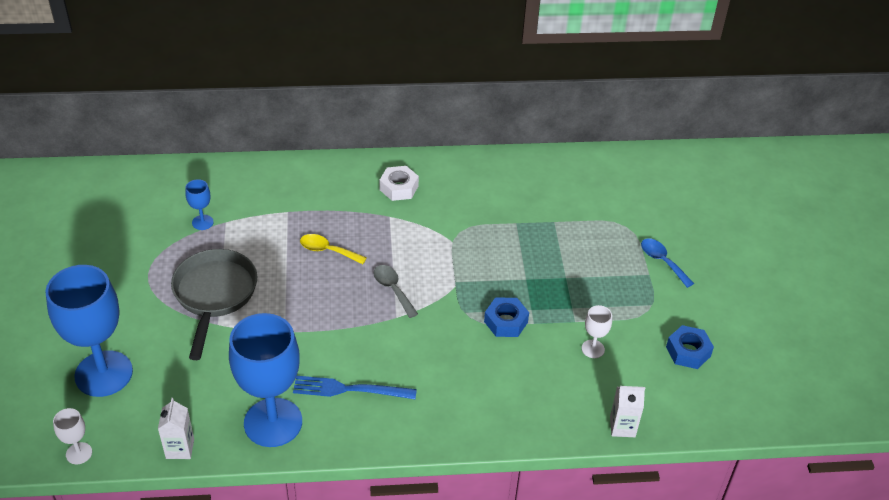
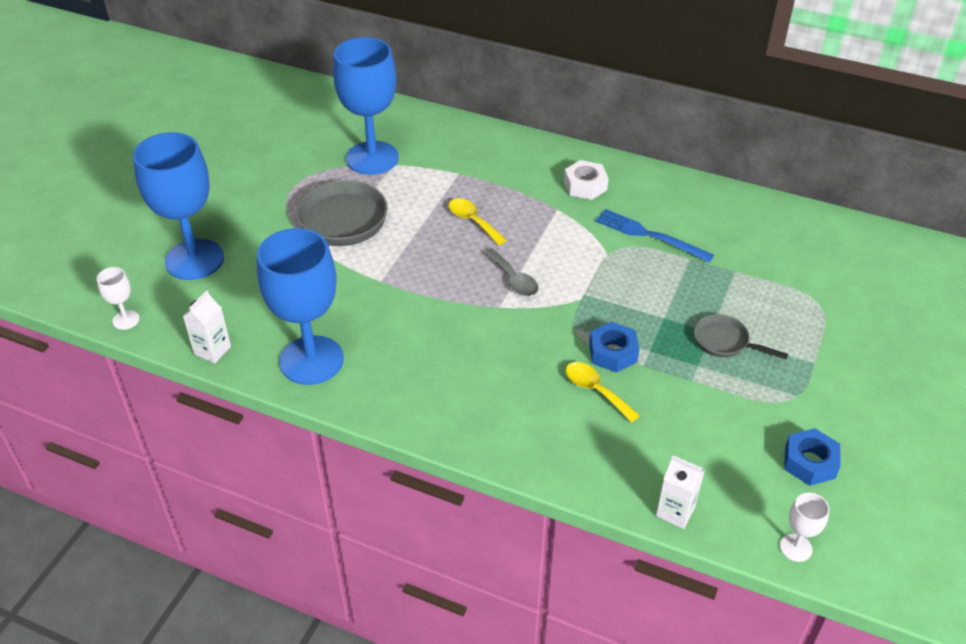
camera: 30 degrees right, 0 degrees up
(202, 222) = (372, 158): blue goblet -> blue goblet, size x2.34
(349, 389) = (405, 358): blue fork -> blue fork (649, 235)
(393, 289) = (513, 279): grey spoon -> grey spoon turned 150 degrees clockwise
(511, 357) = (595, 390): none -> yellow spoon
(580, 282) = (725, 342): none -> grey pan
(593, 349) = (694, 416): white goblet -> white goblet (795, 548)
(662, 261) = (840, 354): blue spoon -> none

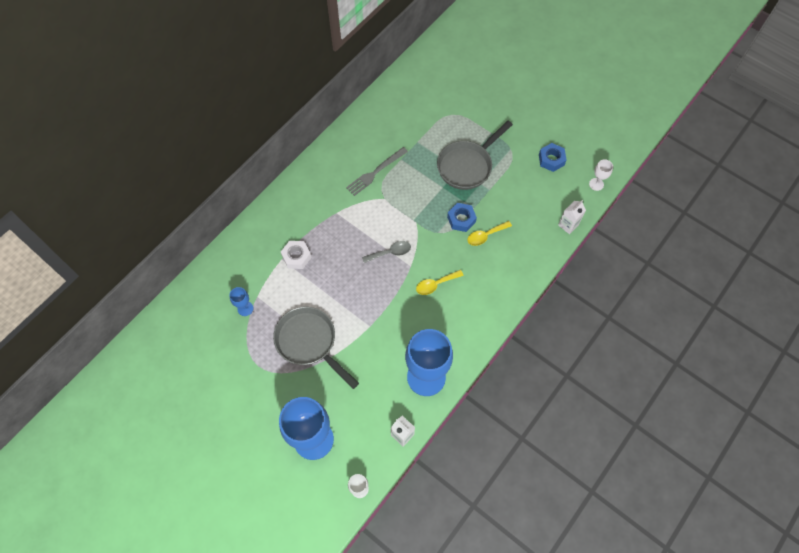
camera: 75 degrees left, 20 degrees up
(372, 158) = (245, 308): blue goblet -> blue goblet, size x0.43
(473, 221) = (331, 262): yellow spoon -> yellow spoon (435, 284)
(585, 186) = (320, 191): white nut -> white nut (296, 257)
(649, 235) = (375, 172): blue fork -> grey fork
(725, 342) = (467, 166): grey pan -> grey pan, size x1.84

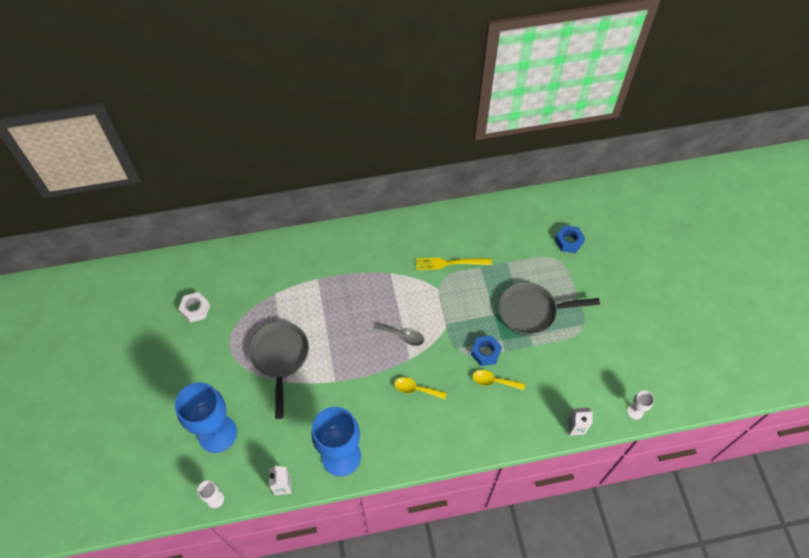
camera: 40 degrees right, 5 degrees down
(245, 308) = (258, 296): blue goblet -> none
(296, 257) = (330, 285): white nut -> white nut (195, 309)
(375, 172) = (450, 263): grey fork -> yellow fork
(551, 160) = (612, 360): blue nut -> blue nut (569, 241)

